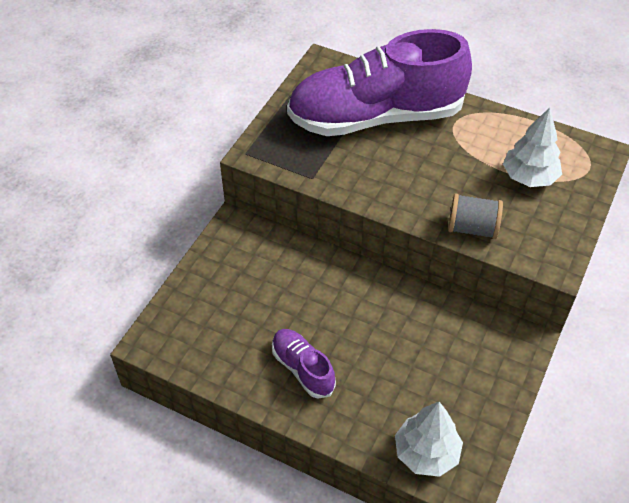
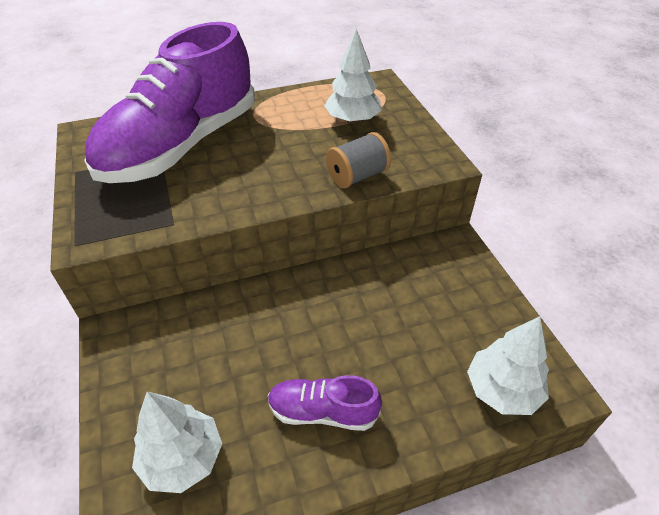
camera: 45 degrees left, 5 degrees down
(207, 328) = (182, 458): none -> white tree

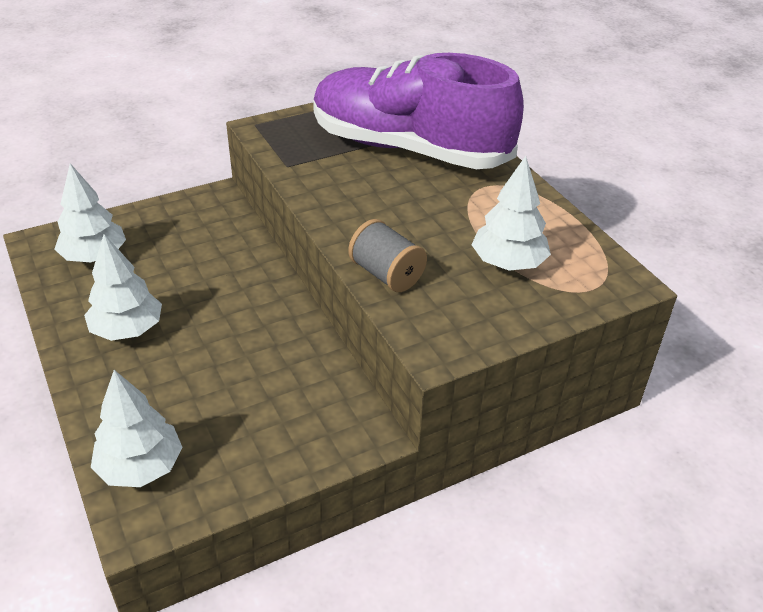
camera: 80 degrees right, 5 degrees down
(323, 412) = (127, 330): purple shoe -> white tree

